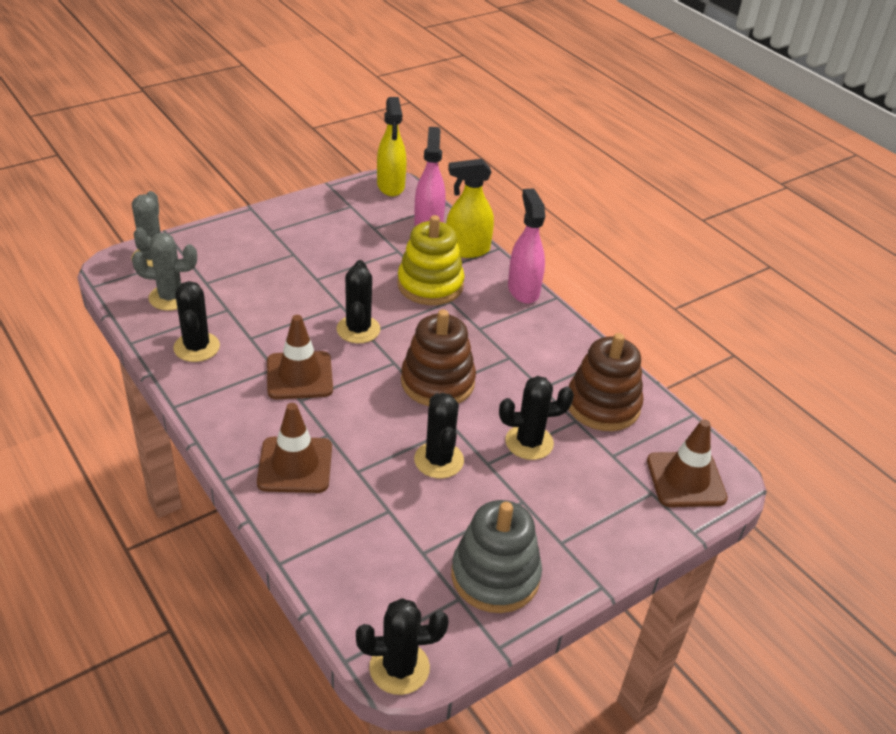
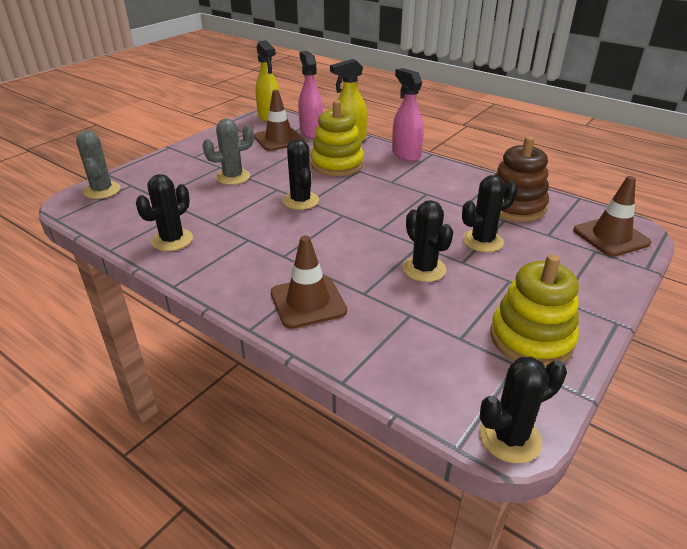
camera: 15 degrees left, 5 degrees down
(170, 297) = (131, 212): grey cactus -> grey cactus (233, 177)
(196, 347) = (172, 240): black cactus -> black cactus turned 60 degrees clockwise
(299, 376) = (272, 240): brown traffic cone -> brown traffic cone (279, 139)
(437, 382) = (385, 219): brown stacking toy -> none
(495, 576) = (531, 338): grey stacking toy -> yellow stacking toy

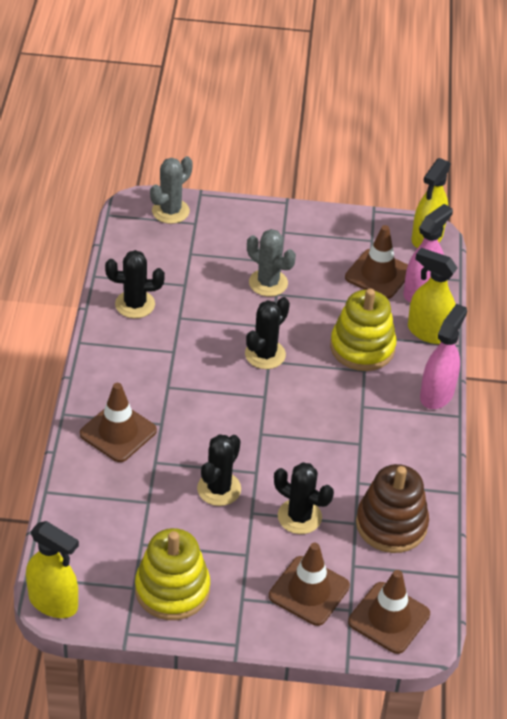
camera: 55 degrees right, 10 degrees up
(510, 438) = (53, 602): black cactus -> yellow spray bottle
(567, 263) = (309, 591): none -> brown traffic cone

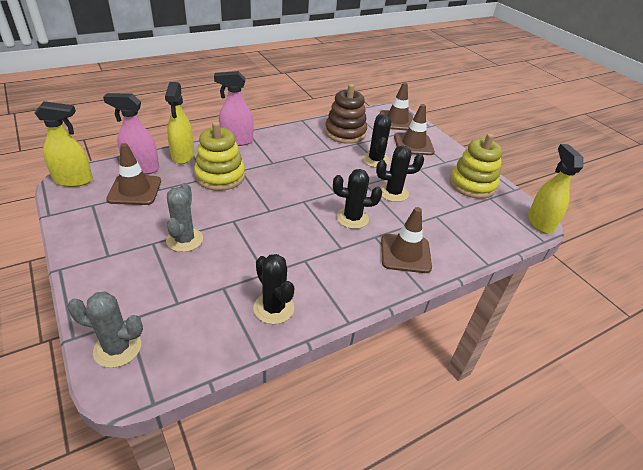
camera: 125 degrees left, 5 degrees down
(265, 354) = (265, 214): black cactus -> black cactus (352, 218)

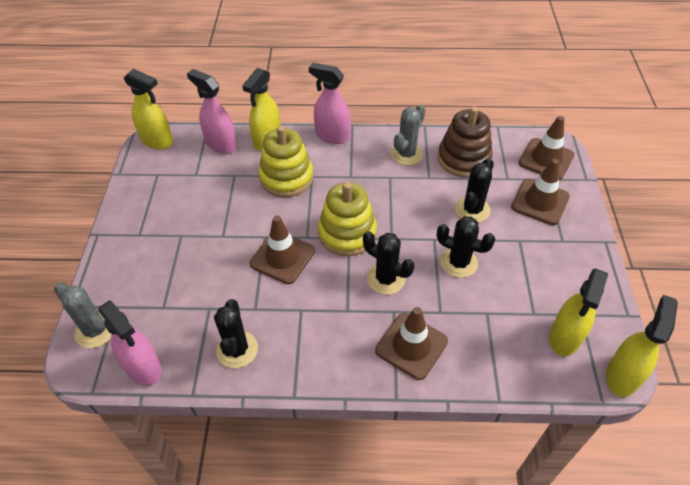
camera: 35 degrees right, 10 degrees up
(135, 190) = (200, 169): brown traffic cone -> brown traffic cone (282, 257)
(184, 240) = (208, 242): grey cactus -> grey cactus (406, 154)
(194, 358) = (143, 367): none -> pink spray bottle
(472, 184) = (572, 287): yellow stacking toy -> yellow stacking toy (347, 233)
(492, 213) = (564, 337): none -> yellow spray bottle

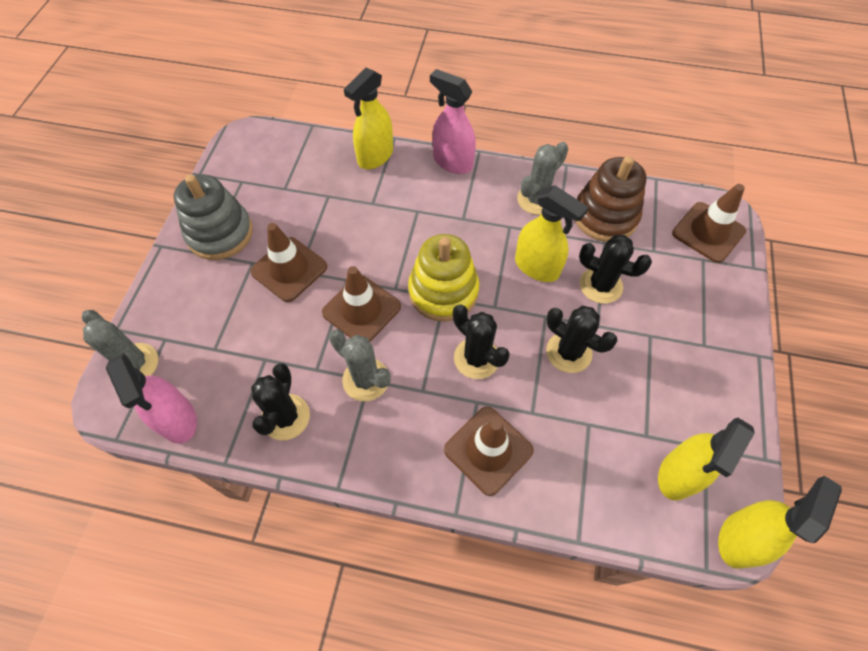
camera: 10 degrees right, 10 degrees up
(147, 217) = (220, 233): none -> grey stacking toy
(157, 141) = (250, 139): yellow spray bottle -> yellow spray bottle (537, 267)
(221, 144) = (321, 154): pink spray bottle -> none
(286, 178) = (387, 208): yellow stacking toy -> none
(298, 310) = (366, 379): none -> grey cactus
(472, 210) = (600, 285): black cactus -> black cactus turned 75 degrees clockwise
(540, 202) = (687, 288): brown traffic cone -> brown traffic cone (289, 269)

